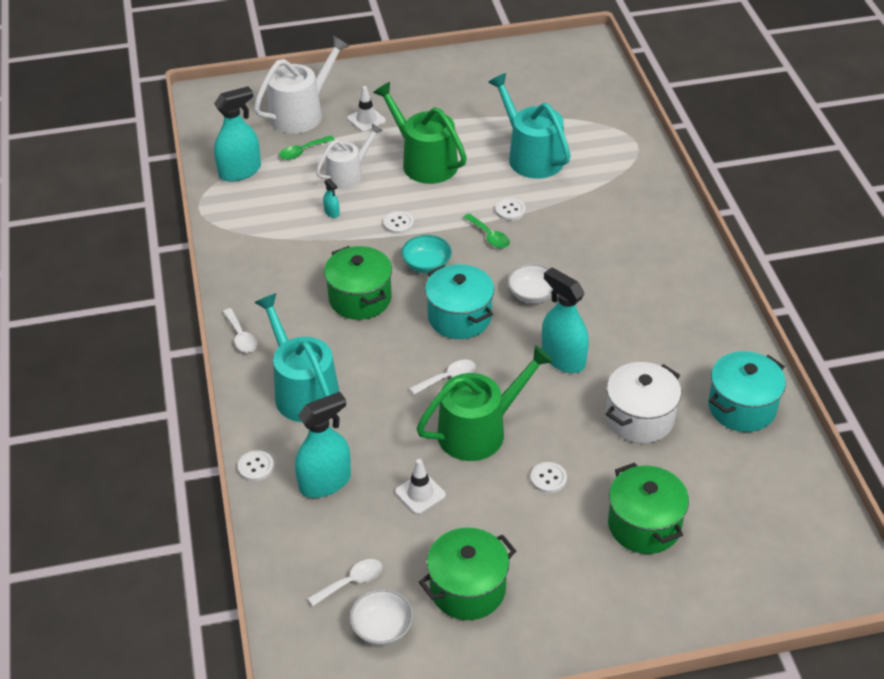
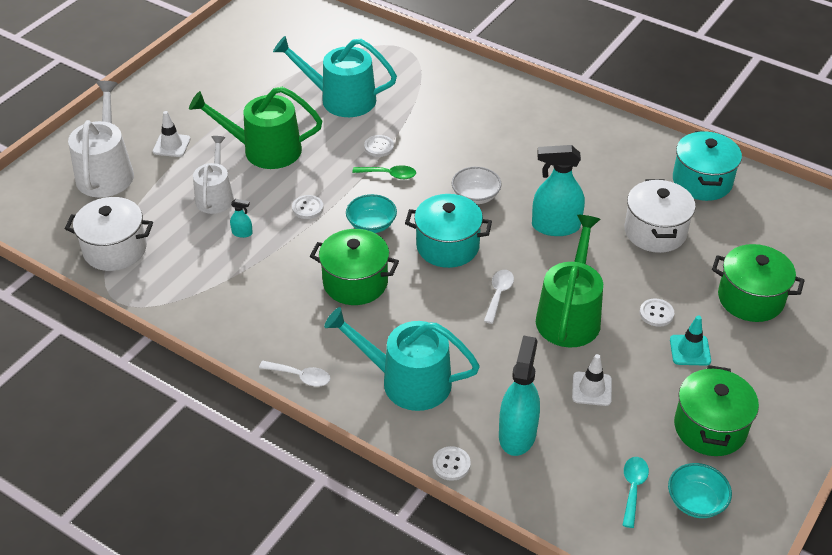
camera: 45 degrees left, 0 degrees up
(240, 171) = (115, 249): turquoise spray bottle -> white pot
(302, 151) = (150, 201): green spoon -> none
(351, 582) = (633, 488): white spoon -> turquoise spoon
(382, 628) = (696, 501): white bowl -> turquoise bowl
(535, 524) = (690, 350): none -> turquoise traffic cone

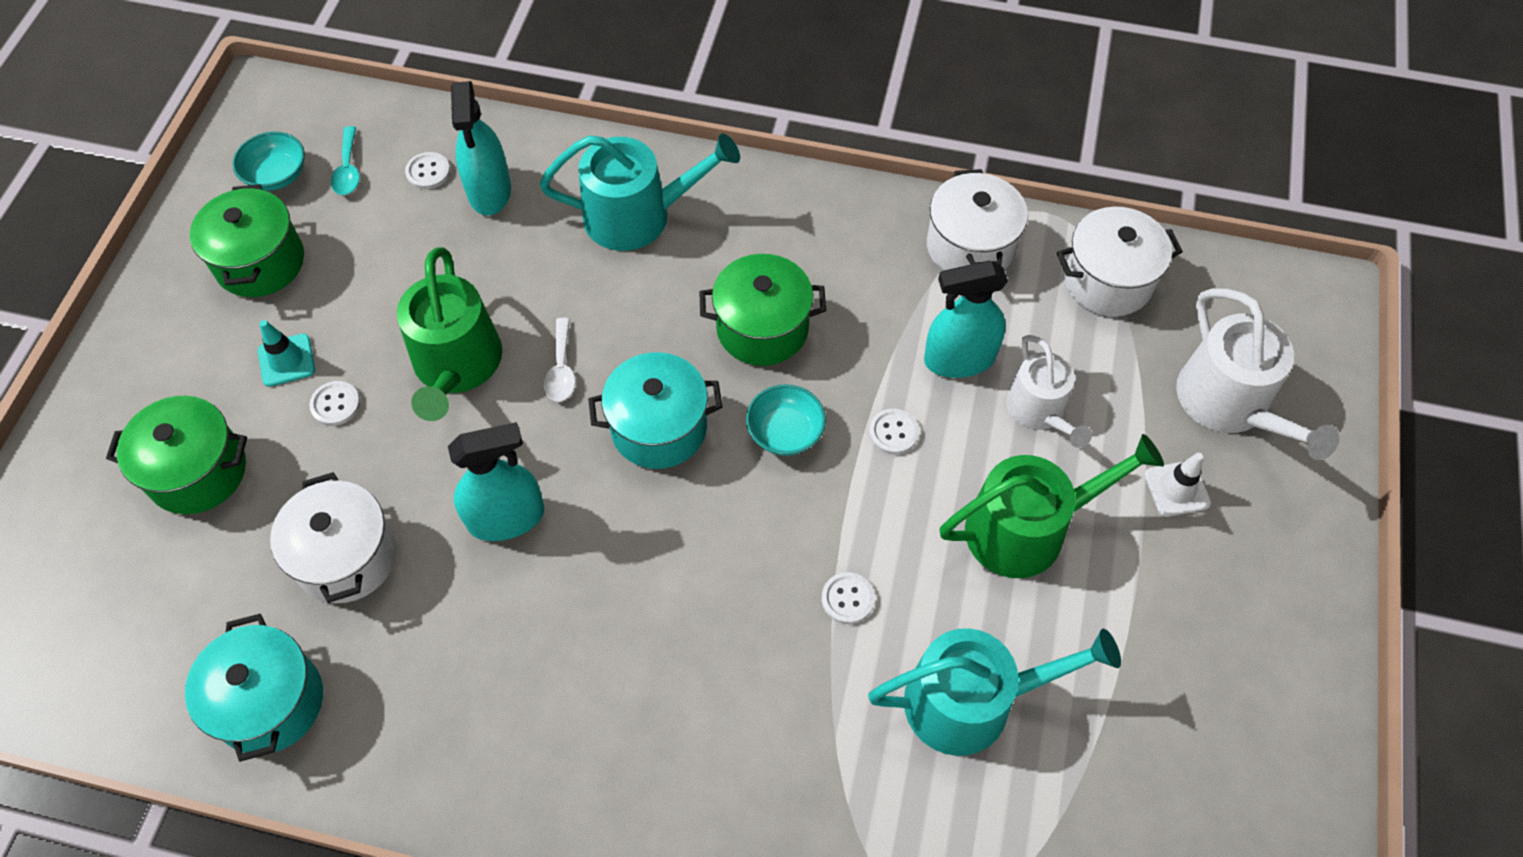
camera: 160 degrees right, 15 degrees up
(185, 293) = (970, 246): none -> white pot
(242, 233) = (959, 359): turquoise spray bottle -> turquoise spray bottle, size x2.33
(300, 377) = (766, 185): white spoon -> none
(389, 175) = (802, 541): green spoon -> none
(451, 464) = (554, 139): white button -> white button (428, 172)
(475, 196) = (648, 540): white bowl -> none
(591, 389) = (410, 270): white traffic cone -> none

